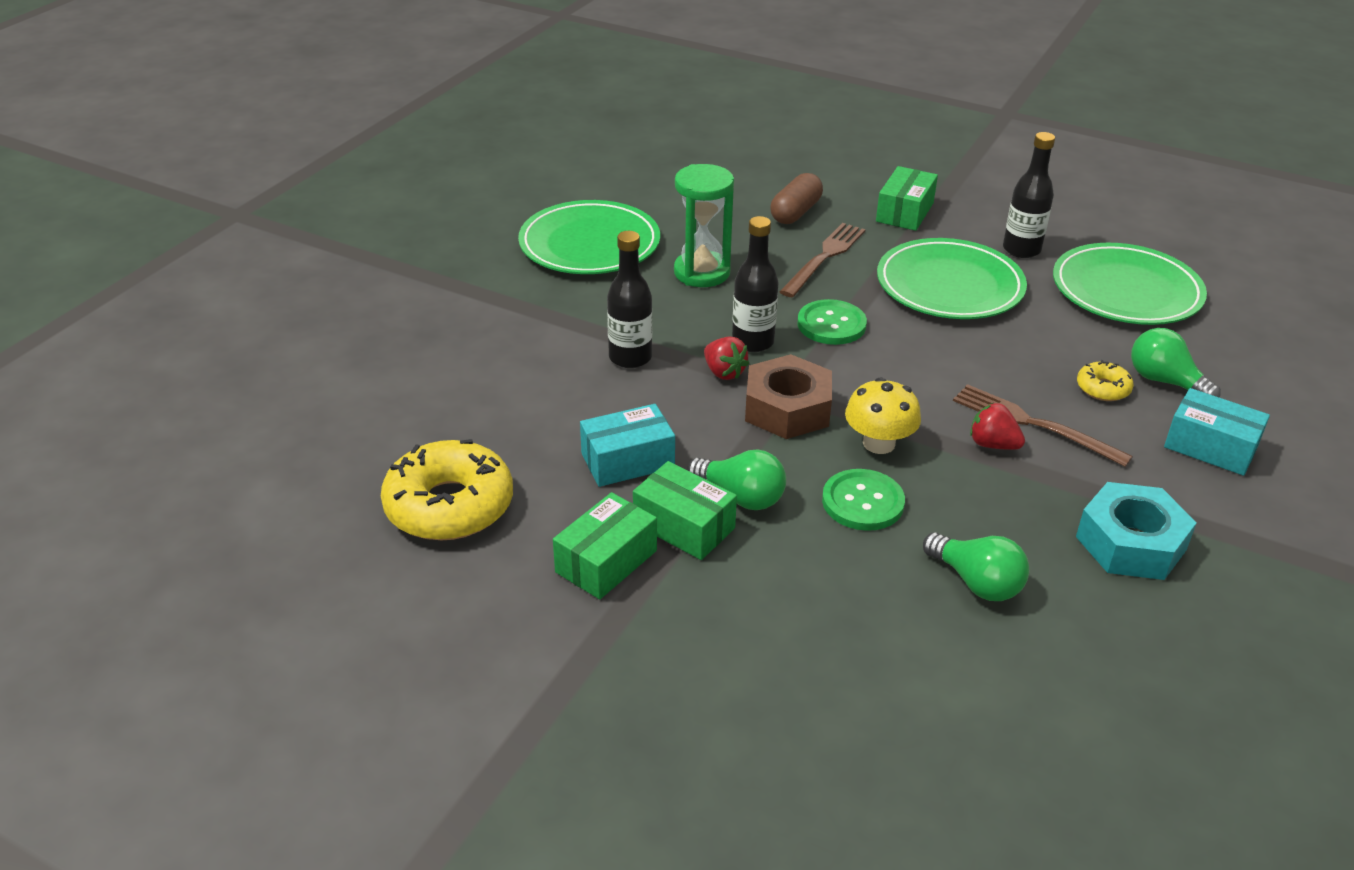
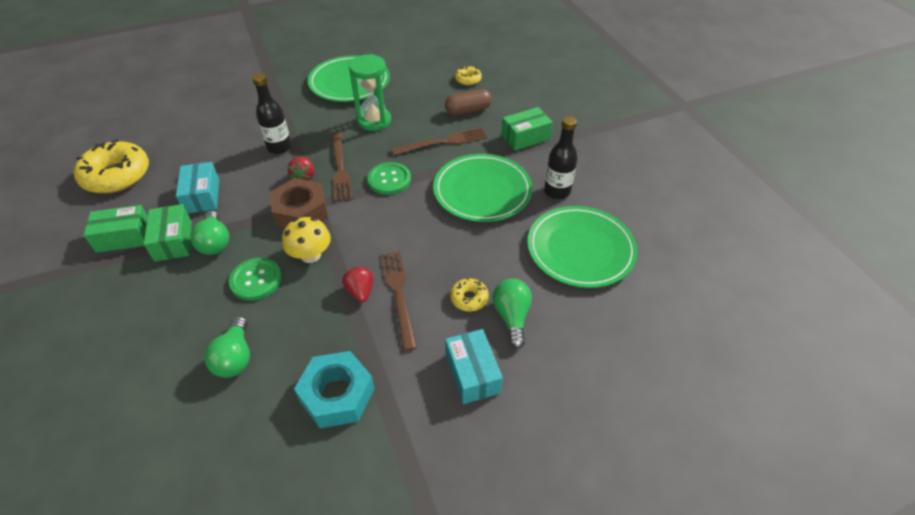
camera: 40 degrees right, 10 degrees up
(627, 461) = (202, 196): turquoise box -> turquoise box turned 60 degrees clockwise
(738, 179) = (468, 79): none -> yellow donut
(753, 342) = (340, 168): black bottle -> brown fork

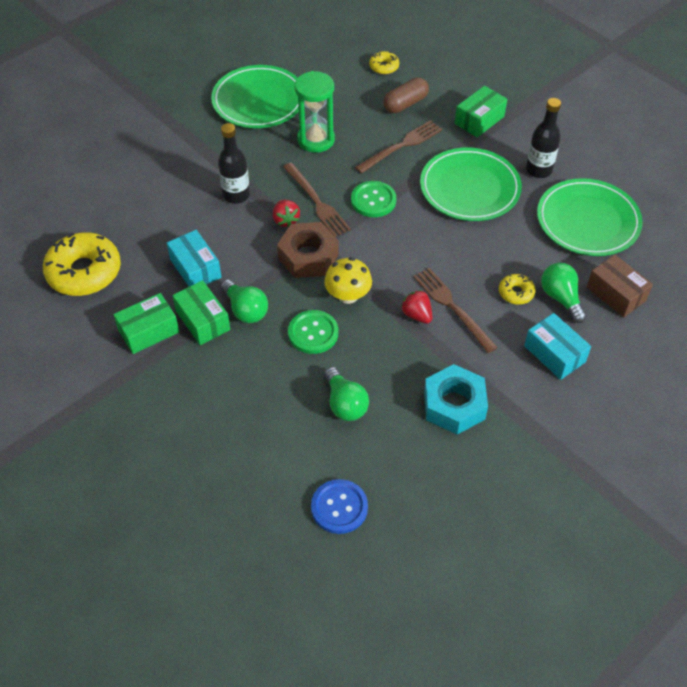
camera: 20 degrees left, 5 degrees up
(151, 467) = (339, 507): none -> blue button
(572, 330) = (616, 294): none -> brown box

